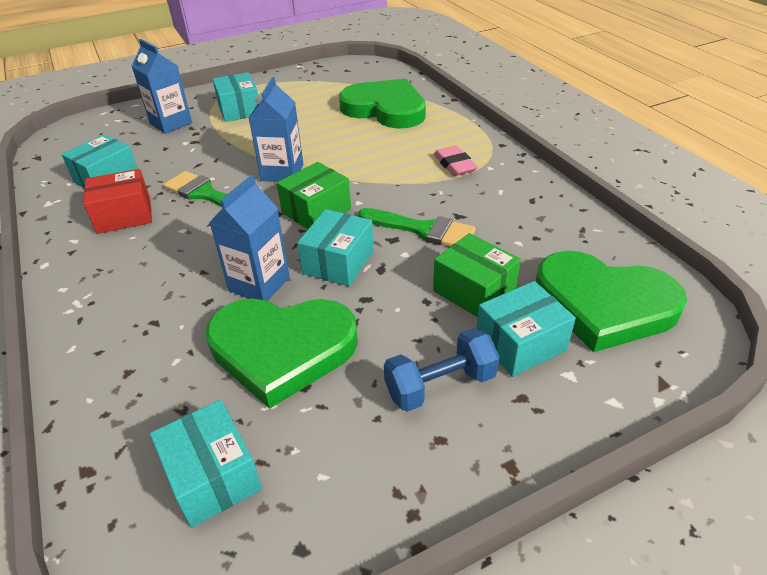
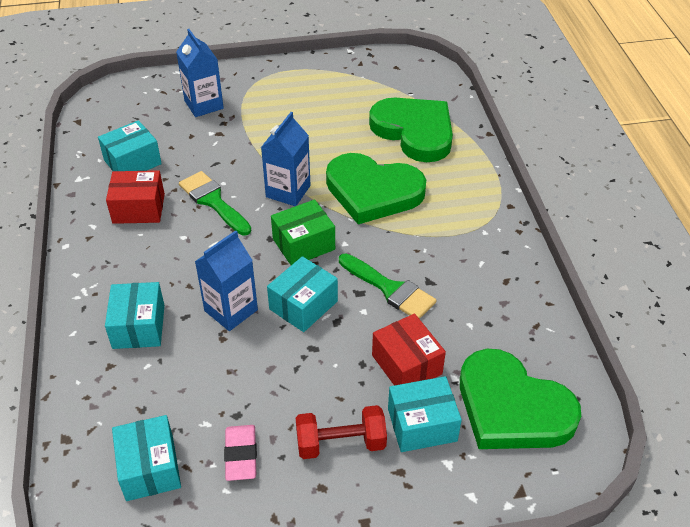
camera: 15 degrees right, 5 degrees up
(239, 110) = (272, 101): turquoise box -> turquoise box (139, 326)
(282, 349) = (230, 378): green heart -> green heart (373, 191)
(440, 385) = (341, 443): blue dumbbell -> red dumbbell
(454, 165) = (452, 220): pink eraser -> pink eraser (241, 455)
(474, 291) = (406, 364): green box -> red box

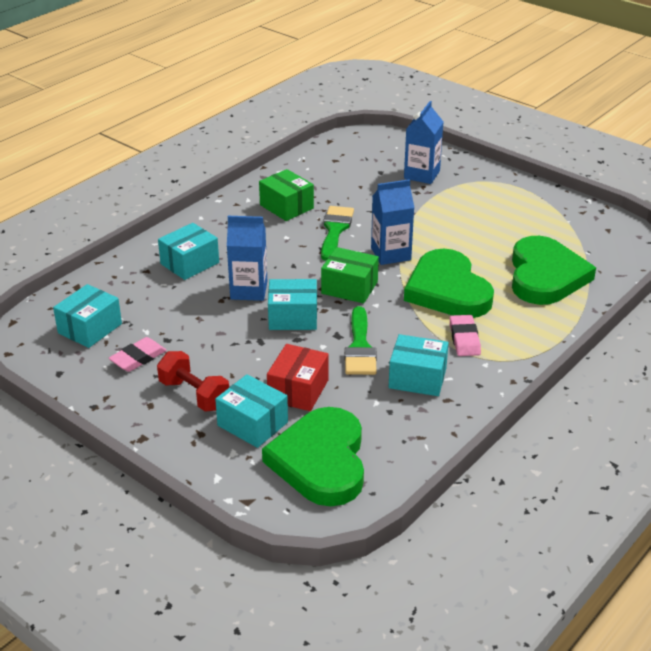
camera: 50 degrees right, 10 degrees down
(132, 162) = (324, 180): turquoise box -> turquoise box (417, 378)
(138, 208) = (286, 207): red box -> green box
(443, 223) = (464, 339): none -> pink eraser

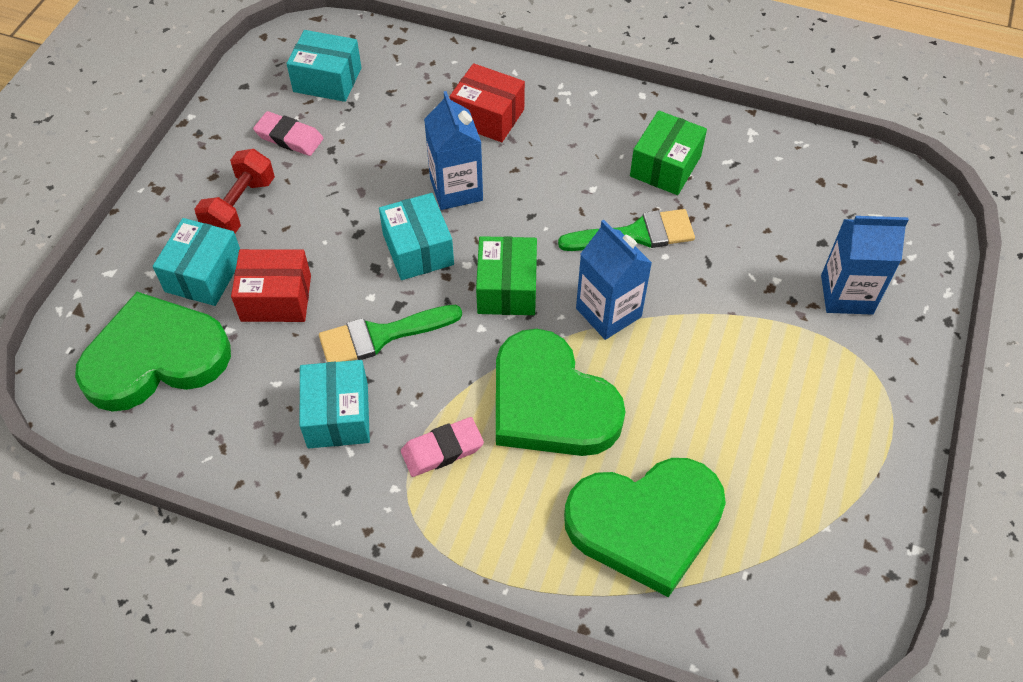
camera: 70 degrees right, 20 degrees up
(190, 263) = (488, 117): turquoise box -> red box
(447, 290) = (550, 402): green heart -> green heart turned 90 degrees counterclockwise

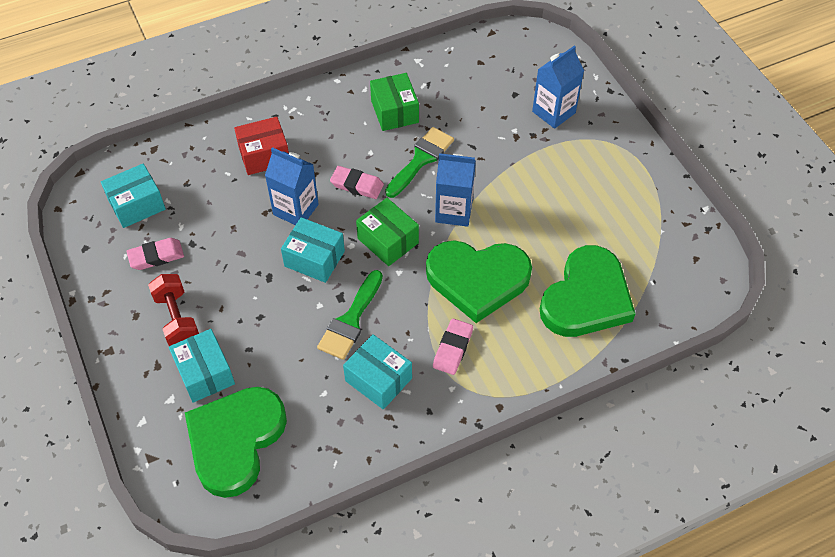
camera: 45 degrees left, 0 degrees up
(276, 298) = (266, 350): red box -> none
(541, 210) = (357, 185): none -> pink eraser

